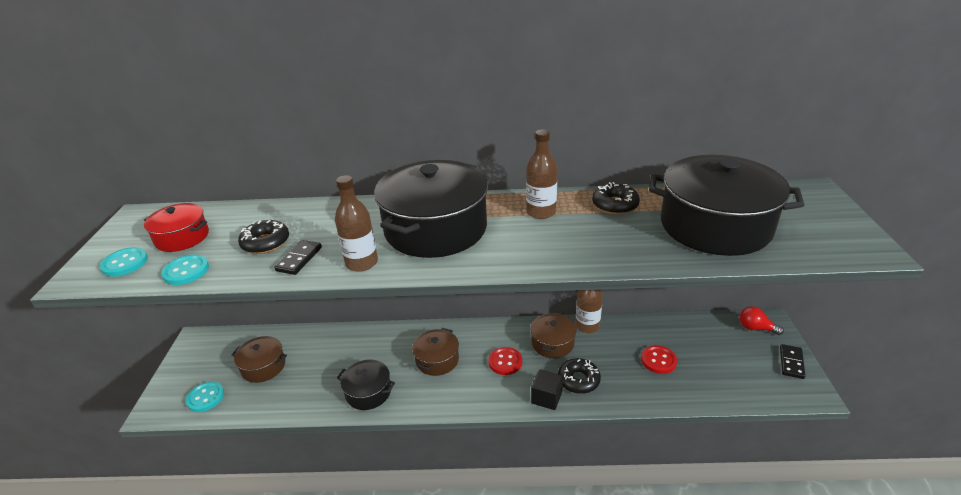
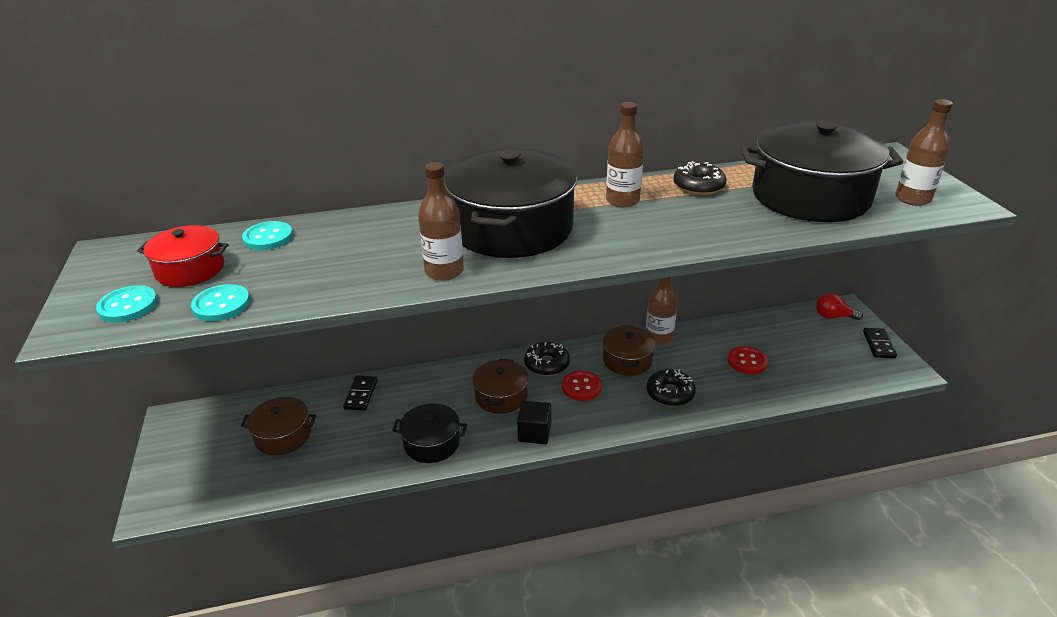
camera: 15 degrees left, 0 degrees up
(205, 397) = (219, 482): turquoise button -> turquoise button (268, 237)
(266, 243) = (308, 264): black donut -> black donut (547, 364)
(299, 259) = (363, 276): black domino -> black domino (361, 394)
(546, 398) = (642, 416): black cube -> black cube (534, 433)
(817, 239) = (912, 199): none -> brown bottle

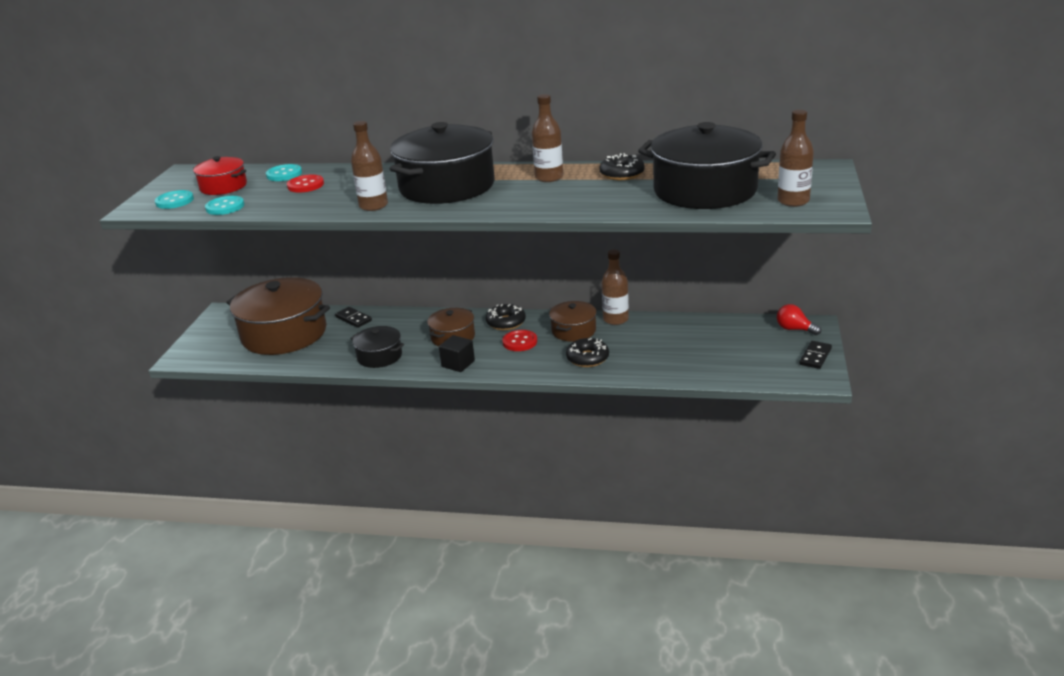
camera: 25 degrees right, 5 degrees down
(283, 436) = (284, 334): brown pot -> brown pot, size x1.98
(361, 394) = (353, 319): black domino -> black domino turned 75 degrees counterclockwise
(747, 361) = (676, 348): red button -> red button (305, 185)

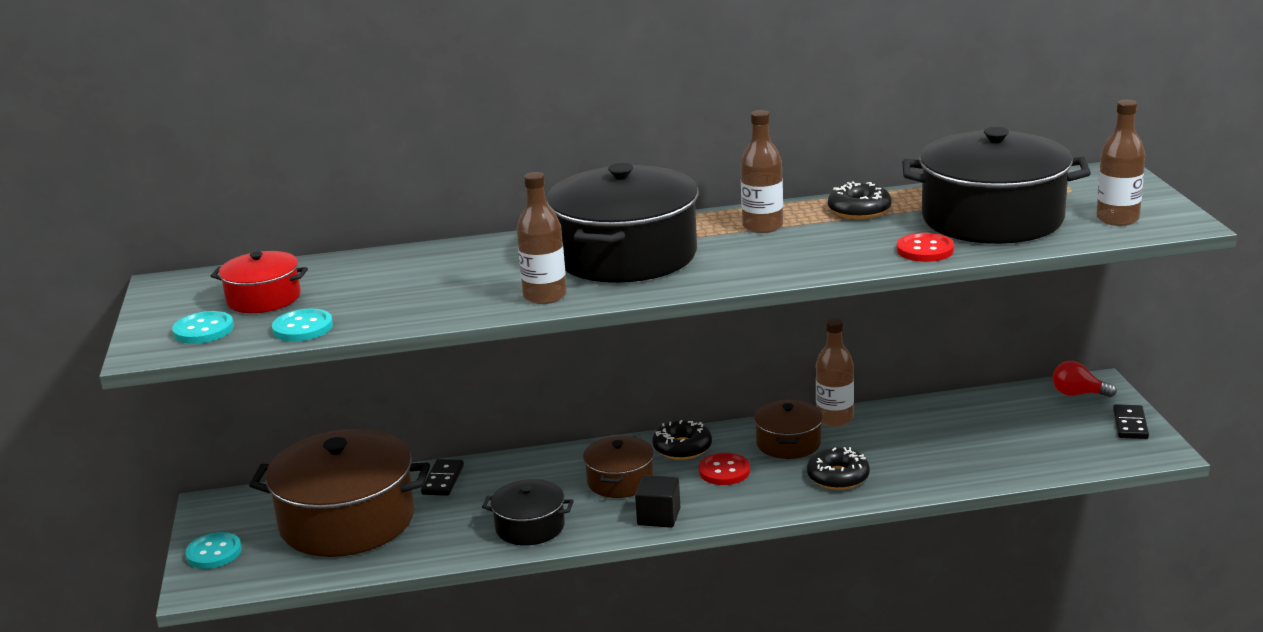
camera: 20 degrees left, 5 degrees down
(284, 174) = (346, 268): turquoise button -> turquoise button (214, 553)
(305, 185) = (401, 280): red button -> red button (925, 250)
(353, 319) = (443, 480): black domino -> black domino turned 75 degrees clockwise

